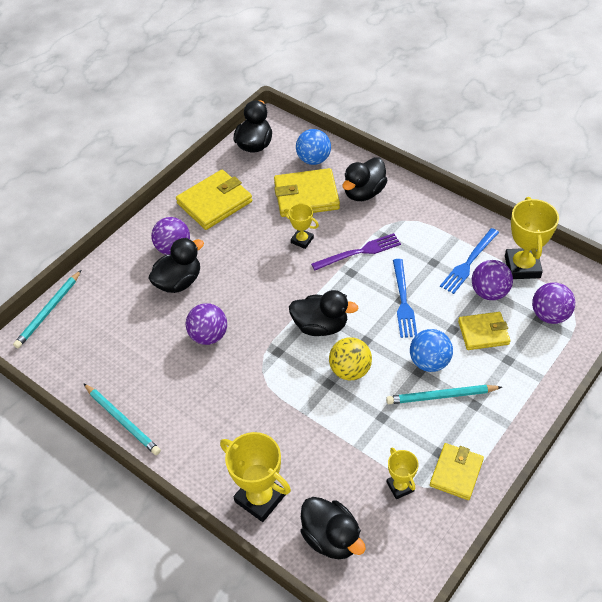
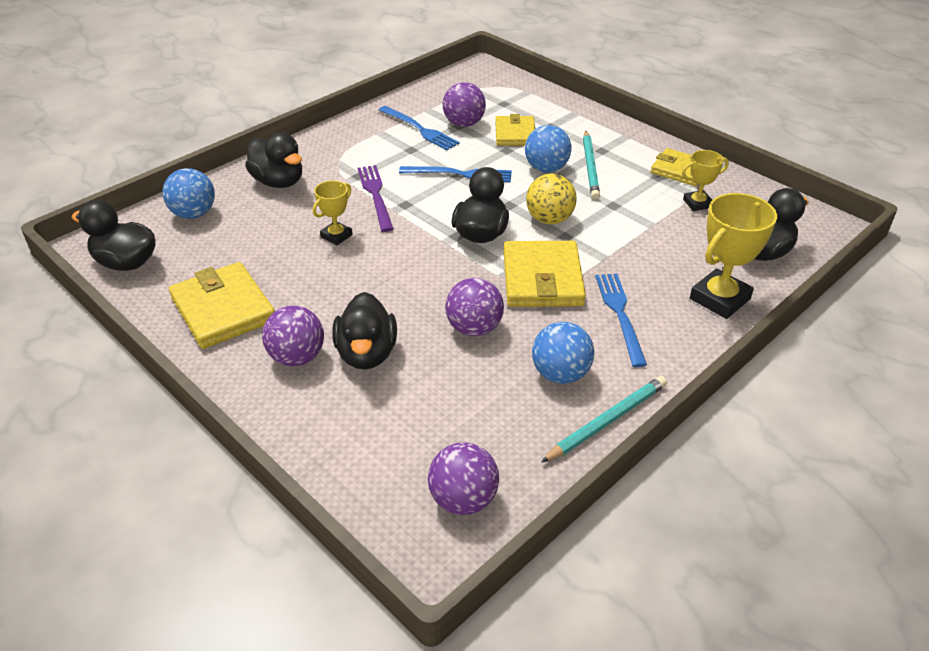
camera: 85 degrees left, 10 degrees down
(49, 311) = (375, 518): turquoise pencil -> none
(165, 390) = (560, 374): none -> blue ball
(179, 282) = (367, 354): black duck -> black duck turned 150 degrees counterclockwise
(232, 426) = (620, 315): none -> blue fork
(306, 196) = (258, 226): yellow wallet -> yellow wallet (542, 279)
(522, 267) = (436, 102): yellow trophy -> none
(549, 315) = (502, 98): purple ball -> purple ball (463, 499)

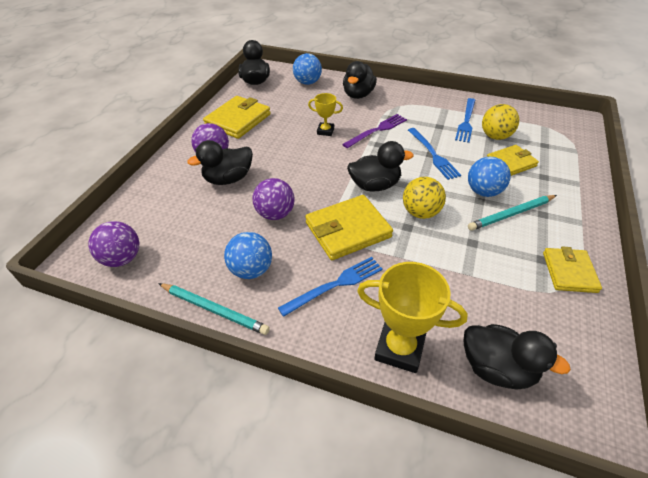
camera: 65 degrees right, 5 degrees up
(464, 124) = (495, 136): purple ball -> yellow ball
(697, 203) = (529, 298): yellow trophy -> none

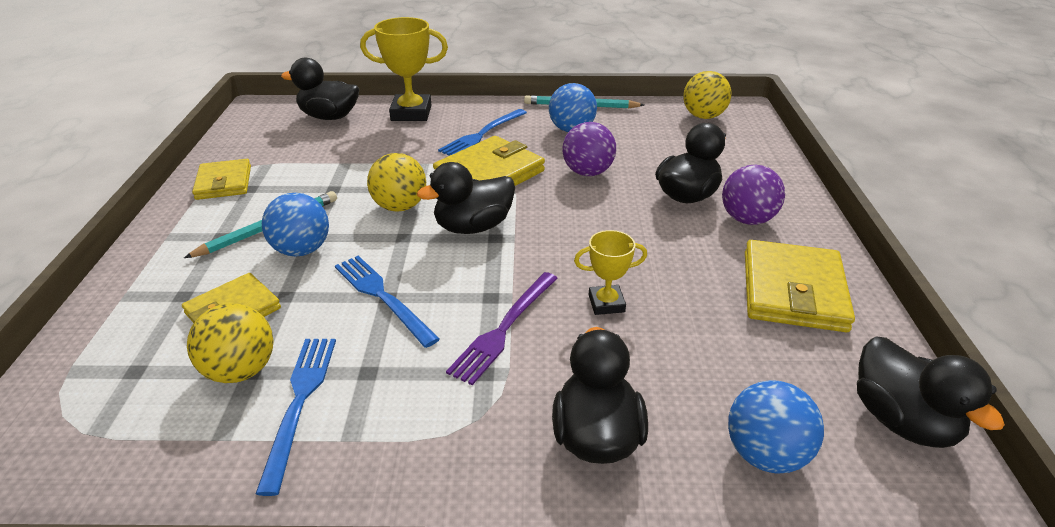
camera: 160 degrees right, 10 degrees down
(122, 258) = (703, 116): purple ball -> yellow ball

